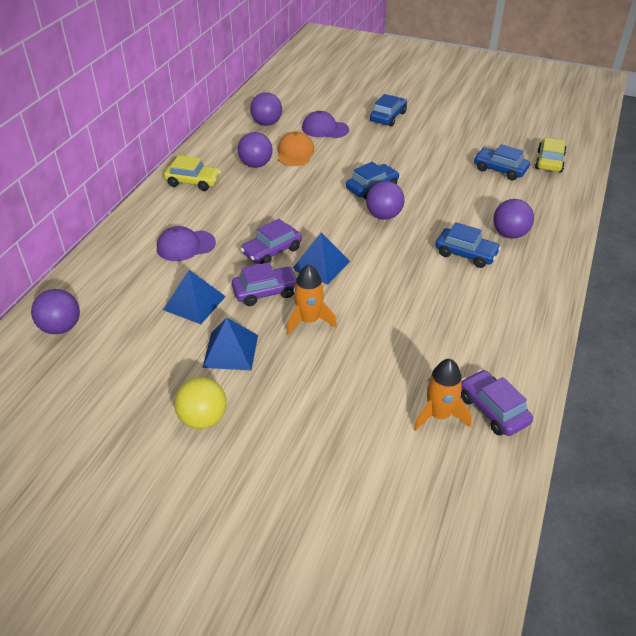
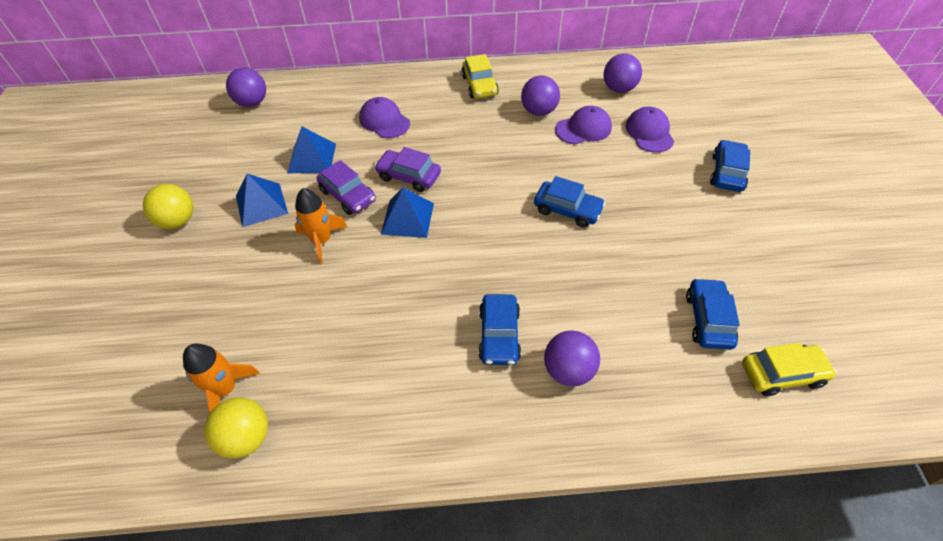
camera: 65 degrees right, 10 degrees up
(295, 153) = (583, 128): orange cap -> purple cap
(384, 215) = (522, 237): purple ball -> none
(388, 117) = (727, 172): blue car -> blue car turned 75 degrees counterclockwise
(493, 409) = (246, 437): purple car -> yellow ball

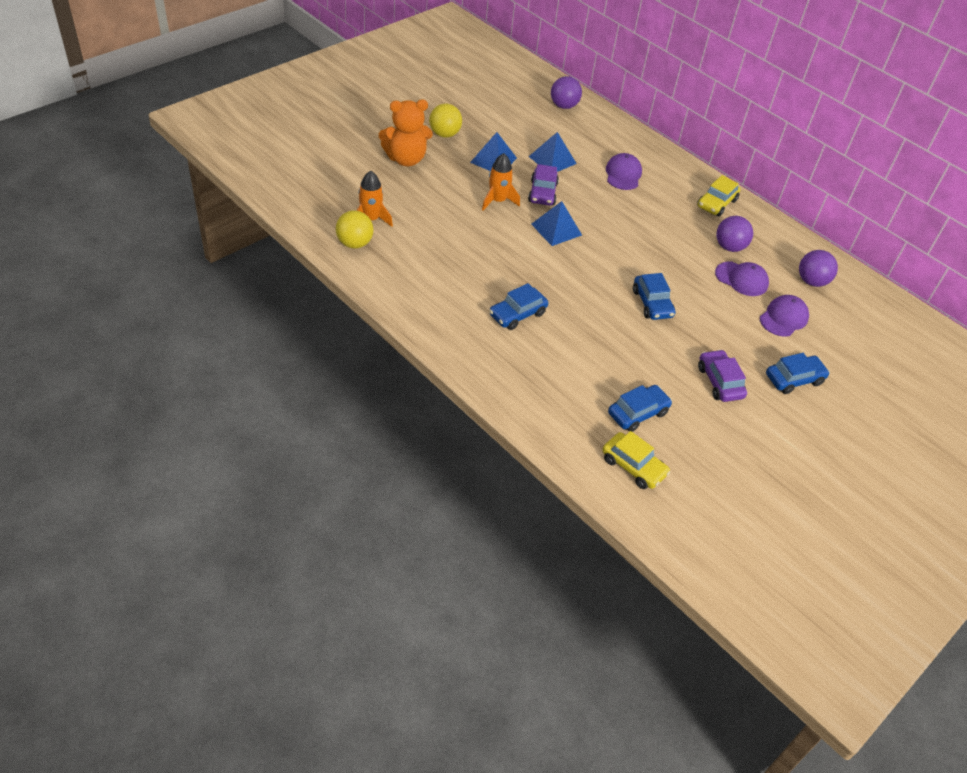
camera: 45 degrees right, 5 degrees down
(172, 283) = (406, 159): none -> orange teddy bear
(409, 176) = (590, 212): purple car -> purple car (720, 382)
(568, 370) = (526, 357): purple ball -> none

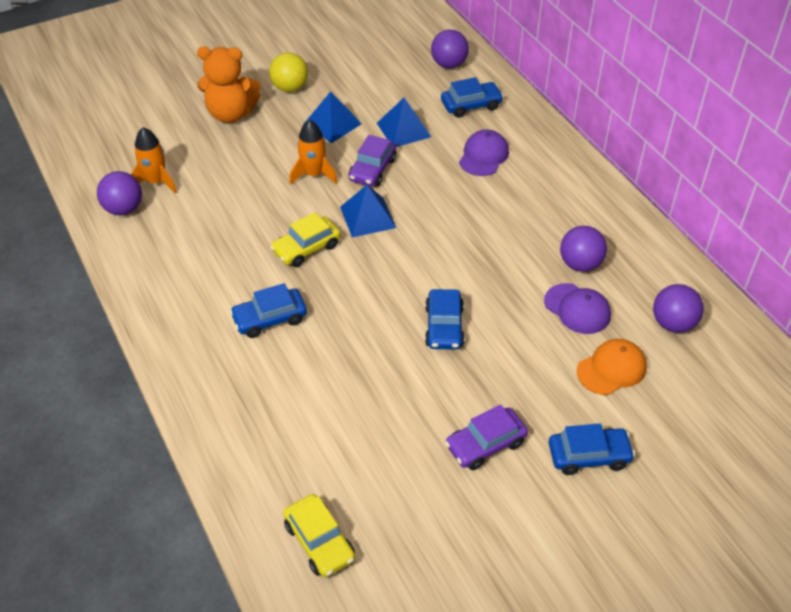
camera: 20 degrees right, 0 degrees up
(354, 243) = (123, 209): yellow ball -> purple ball
(638, 413) = (358, 470): blue car -> blue car (471, 105)
(716, 203) = (588, 205): yellow car -> yellow car (306, 248)
(720, 382) = (485, 444): purple car -> purple car turned 120 degrees counterclockwise
(783, 318) = (611, 369): purple cap -> orange cap

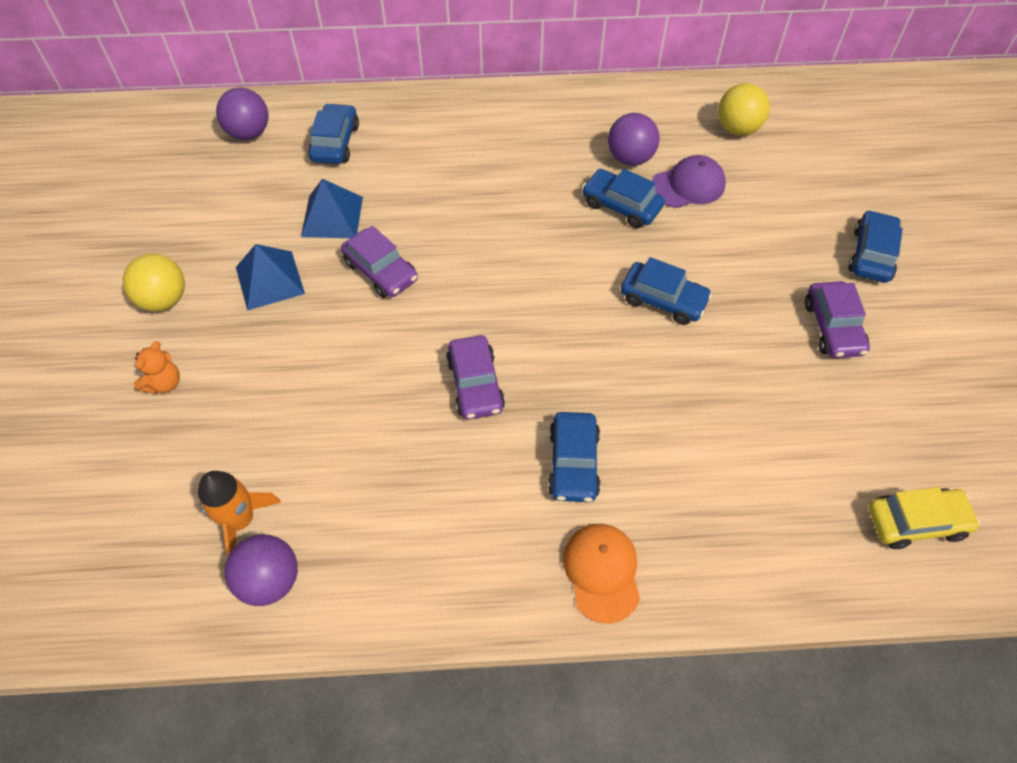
camera: 65 degrees left, 10 degrees up
(231, 114) = (164, 383): orange teddy bear -> orange teddy bear, size x0.49
(306, 248) = (475, 384): yellow car -> purple car
(313, 174) = (349, 331): orange rocket -> none
(367, 217) = (458, 305): blue pyramid -> none
(483, 156) = (426, 165): purple cap -> none
(524, 274) = (621, 205): none -> blue car
(611, 369) = (774, 194): orange cap -> orange cap (602, 572)
(673, 324) = (737, 128): purple ball -> yellow ball

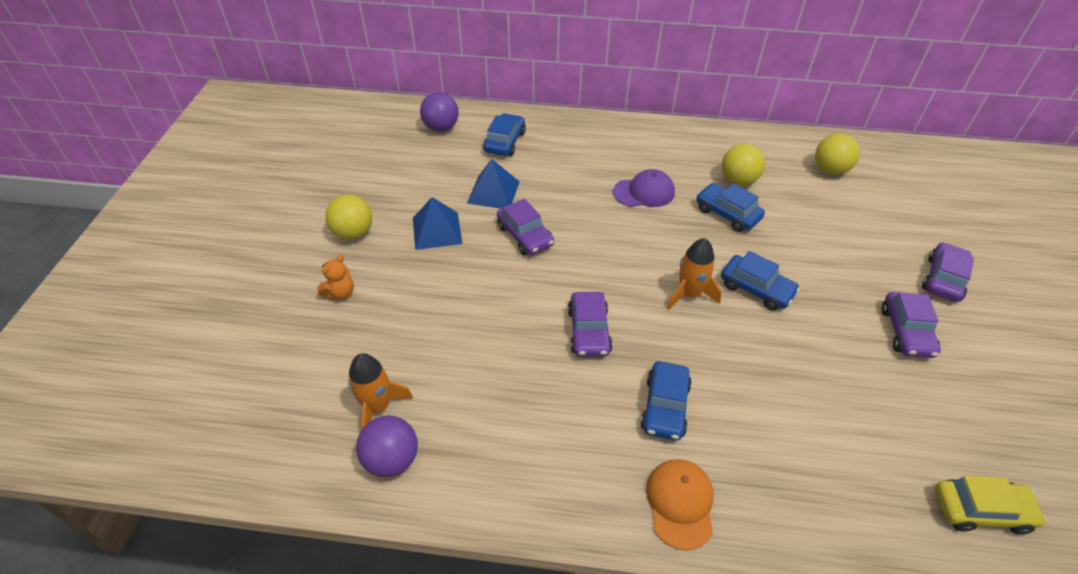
camera: 10 degrees right, 10 degrees down
(586, 318) = (689, 294): none -> orange rocket
(630, 158) = (738, 180): purple ball -> yellow ball
(688, 185) = (785, 206): purple cap -> purple cap (644, 192)
(871, 254) = (943, 279): blue car -> purple car

